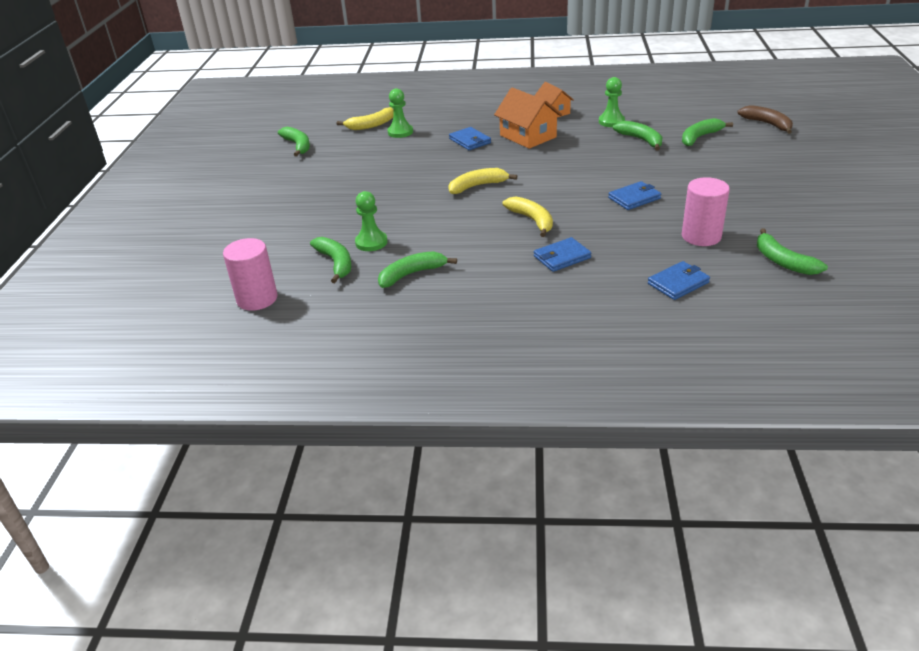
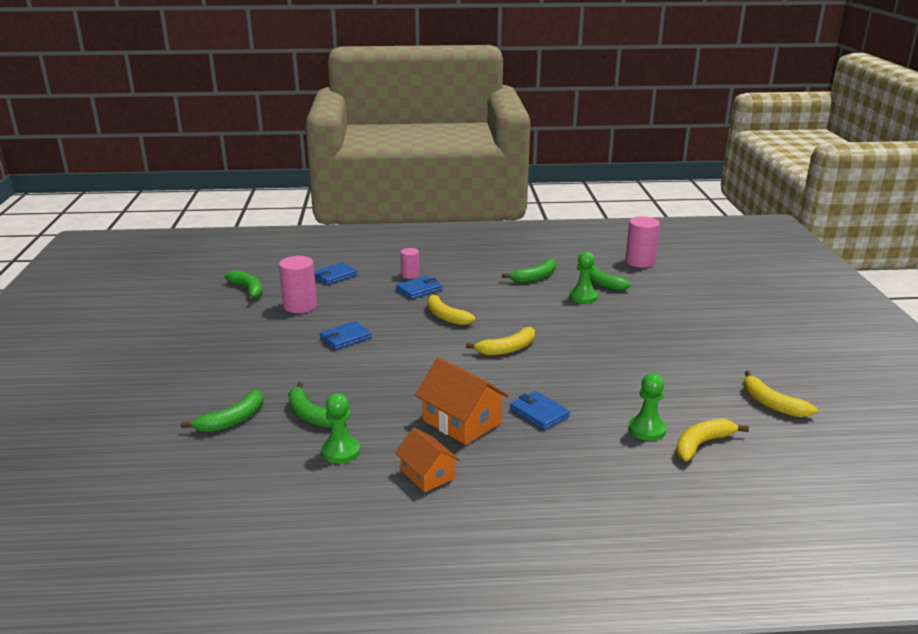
camera: 170 degrees right, 10 degrees down
(298, 146) = (771, 404): green banana -> yellow banana
(574, 282) = (410, 275): none -> pink cylinder
(767, 124) = (123, 445): brown banana -> none

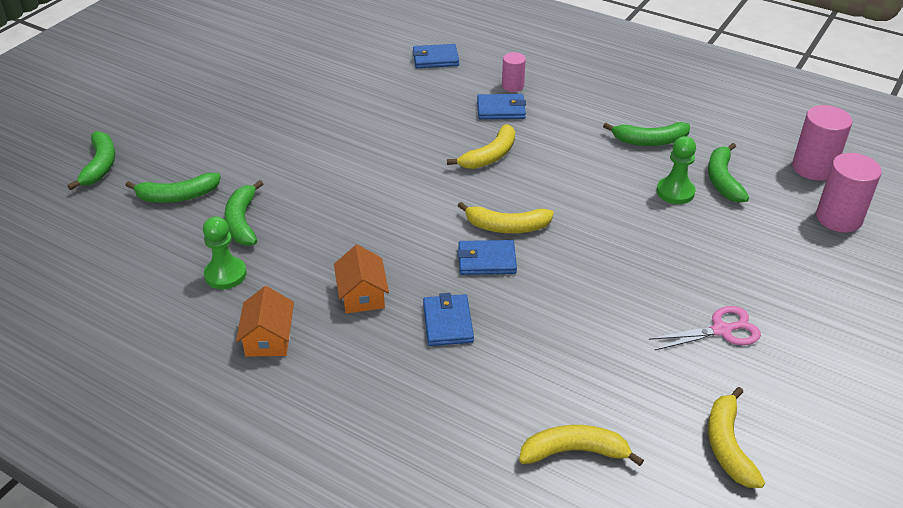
camera: 35 degrees right, 15 degrees up
(248, 290) = (338, 47): green banana -> green banana (100, 166)
(300, 306) = (364, 86): pink cylinder -> pink cylinder (838, 218)
(345, 338) = (364, 143): blue wallet -> blue wallet (486, 260)
(445, 316) = (490, 156): yellow banana -> yellow banana turned 135 degrees counterclockwise
(461, 421) = (362, 295): orange house -> orange house, size x0.65
(647, 429) = (536, 401): green pawn -> none
(696, 352) = (722, 330): none -> pink scissors

